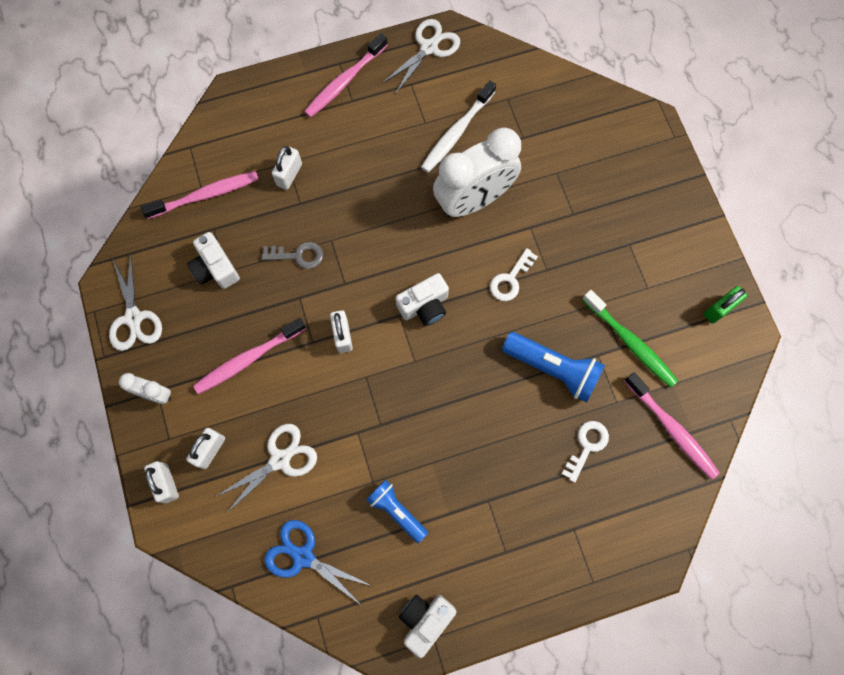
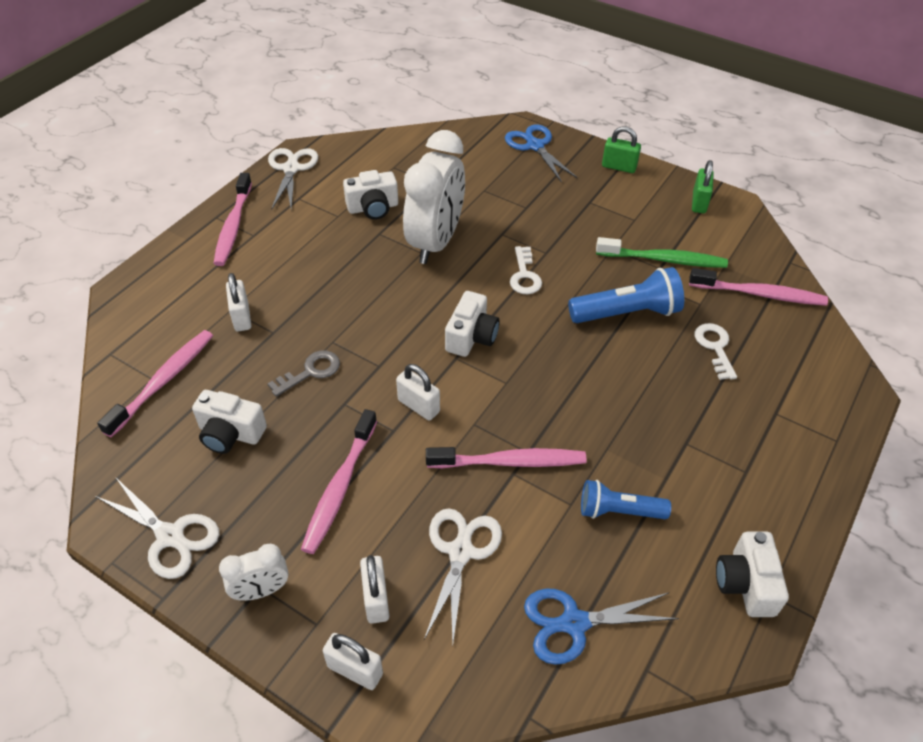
camera: 40 degrees left, 25 degrees down
(362, 422) = (510, 462): none -> pink toothbrush
(457, 132) = (373, 208): white toothbrush -> white camera
(641, 153) = (535, 146): none -> blue scissors
(690, 224) = (619, 167): none -> green padlock

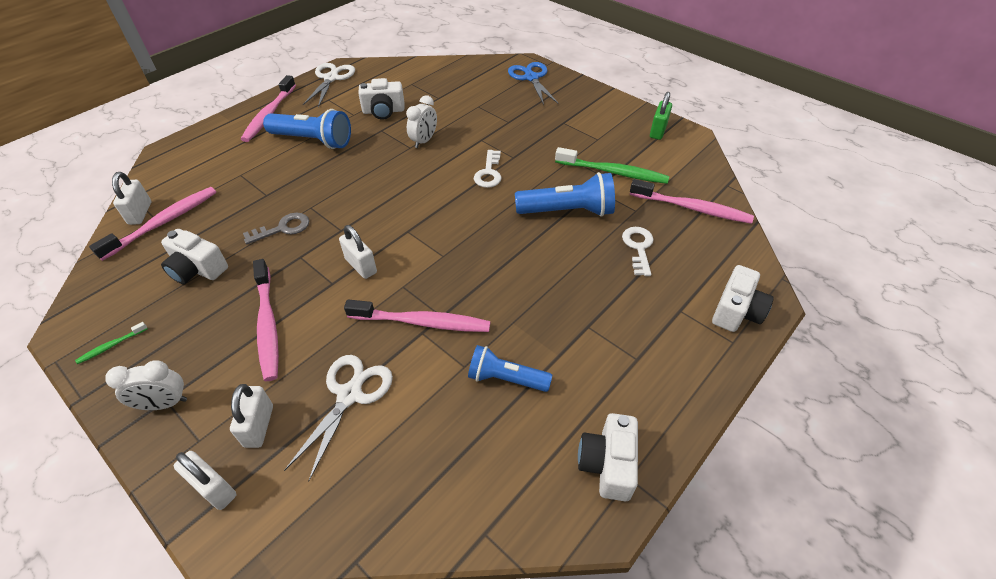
camera: 10 degrees right, 0 degrees up
(170, 536) = (111, 346): white scissors -> green toothbrush
(241, 317) = (246, 181): white padlock -> white padlock (140, 213)
(302, 255) = (313, 140): none -> blue flashlight
(340, 487) = (268, 325): pink toothbrush -> pink toothbrush turned 45 degrees counterclockwise
(435, 242) = (424, 141): white clock -> white clock, size x0.47
(471, 337) = (426, 216): white camera -> white camera (736, 311)
(574, 623) = (430, 477): blue scissors -> none
(619, 167) = (596, 99): green padlock -> none

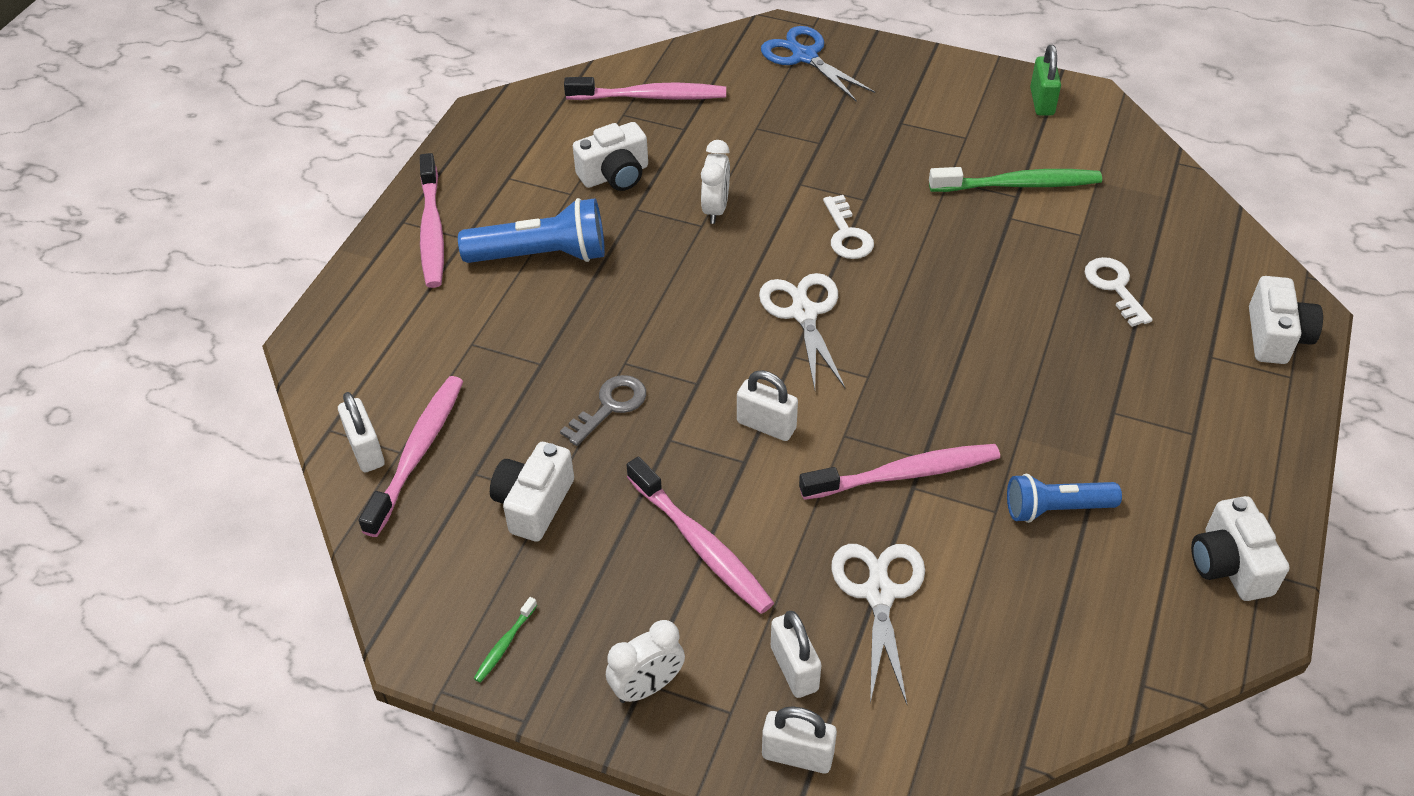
camera: 20 degrees left, 0 degrees up
(197, 269) = (534, 503): white camera -> white camera turned 105 degrees clockwise
(331, 78) = (482, 138): white scissors -> white scissors (803, 313)
(567, 211) = (993, 262): blue flashlight -> none
(692, 208) = (1150, 210): pink toothbrush -> pink toothbrush (650, 96)

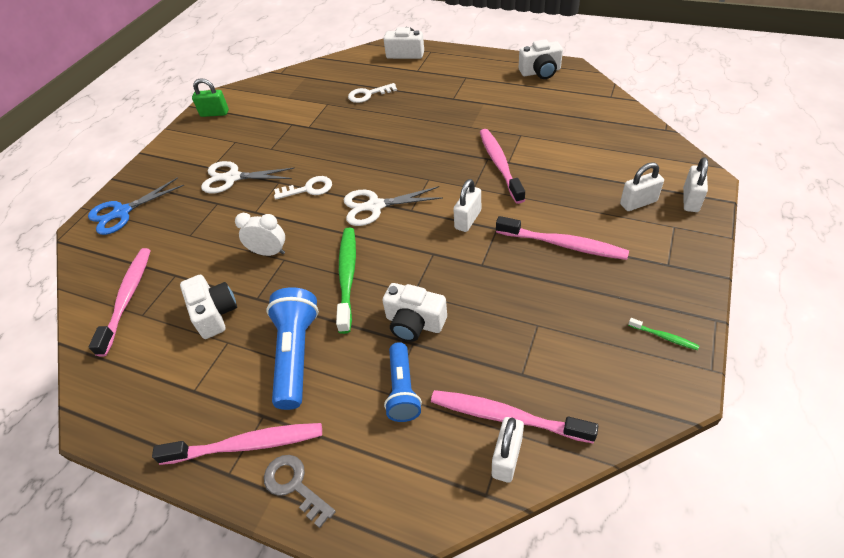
camera: 85 degrees left, 0 degrees up
(366, 450) = (507, 458): white padlock -> white padlock turned 45 degrees counterclockwise
(534, 503) = (545, 333): white camera -> white camera (414, 323)
(610, 406) = (454, 297): grey key -> grey key (295, 485)
(647, 687) = (671, 262): white clock -> none
(701, 544) = (563, 244): pink toothbrush -> pink toothbrush turned 60 degrees clockwise
(879, 594) = (581, 173): white scissors -> white scissors (232, 178)
(1018, 184) = (282, 123): green toothbrush -> green toothbrush (347, 277)
(1055, 508) = (516, 116): blue flashlight -> blue flashlight (402, 390)

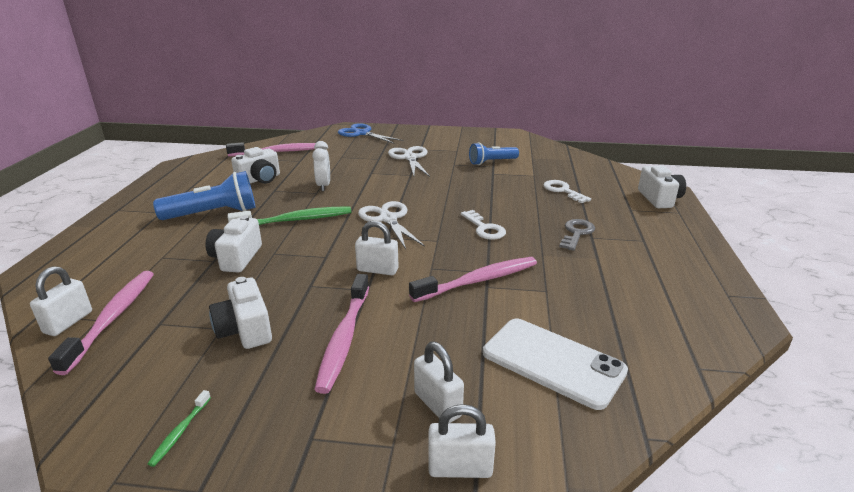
camera: 70 degrees right, 20 degrees down
(214, 113) = (490, 137): green padlock -> none
(247, 444) = (138, 211): pink toothbrush -> none
(295, 485) = (95, 233): grey key -> grey key (576, 233)
(308, 189) = (404, 187): white key -> white key (484, 228)
(402, 390) = (163, 262): blue flashlight -> blue flashlight (491, 162)
(507, 458) = (68, 322): white padlock -> white padlock turned 75 degrees counterclockwise
(540, 72) = (707, 295): white camera -> white camera (245, 330)
(601, 148) = (553, 362): none -> white phone

